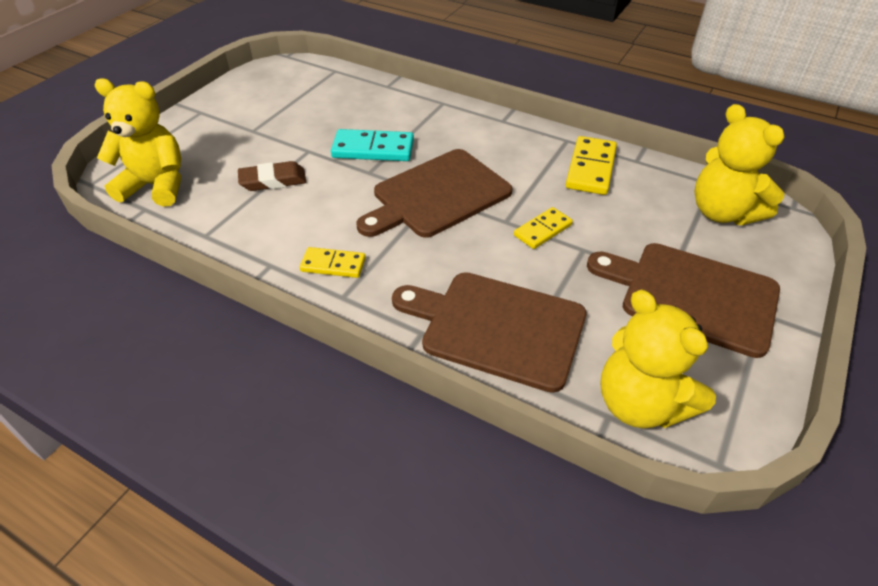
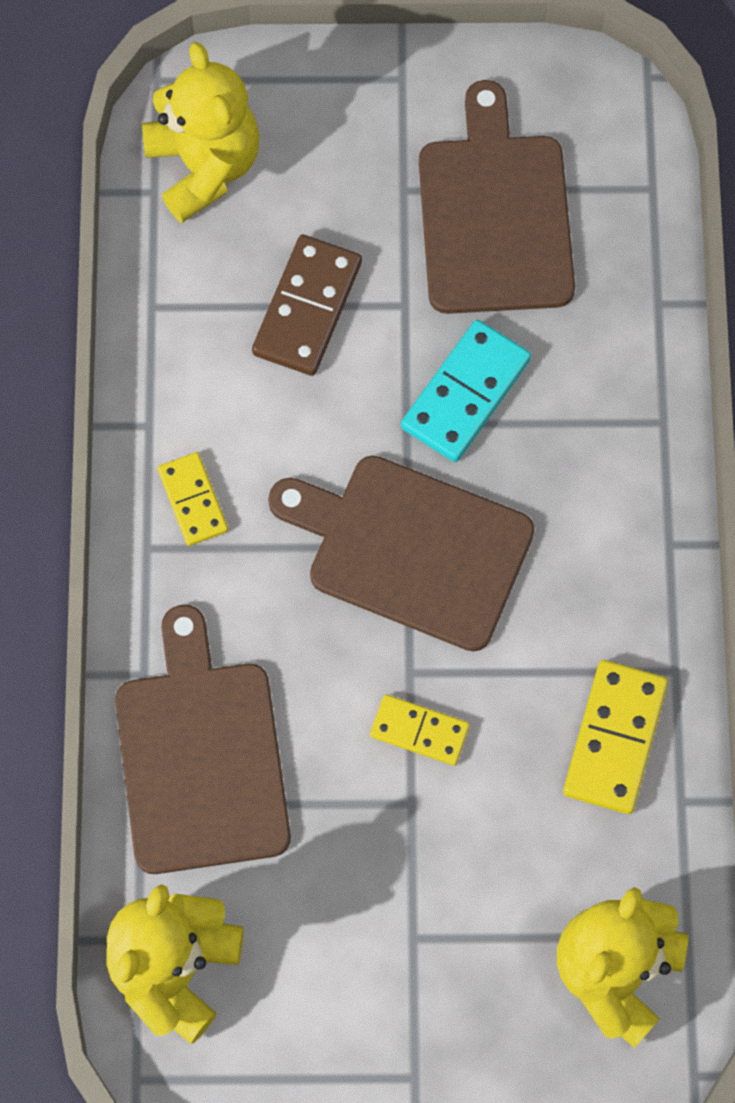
camera: 60 degrees right, 25 degrees up
(273, 181) = (307, 308): brown eraser -> brown domino
(373, 149) = (466, 394): turquoise domino -> turquoise domino turned 60 degrees clockwise
(590, 168) = (614, 738): yellow domino -> yellow domino turned 60 degrees counterclockwise
(692, 295) = (397, 977): brown cutting board -> brown cutting board (495, 215)

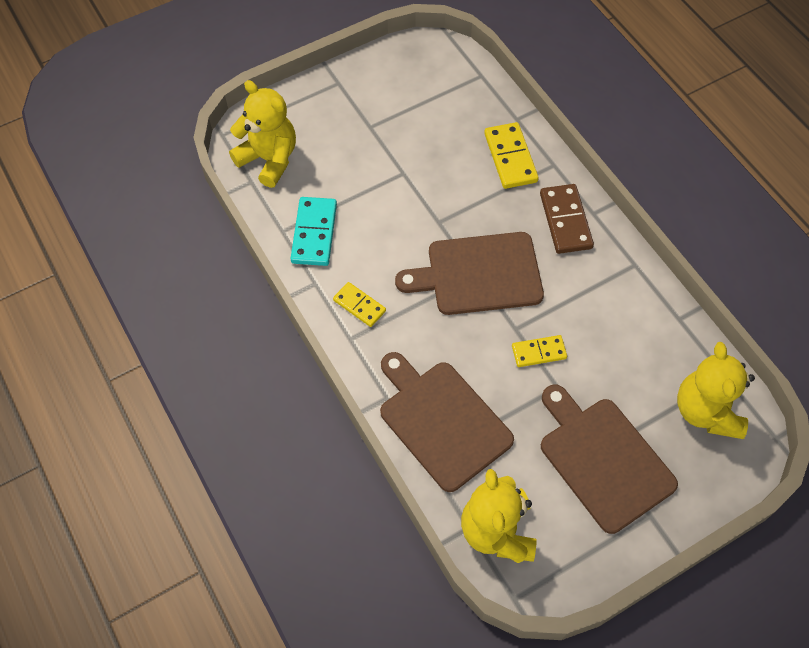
camera: 30 degrees left, 10 degrees down
(307, 308) = (358, 196): brown domino -> brown domino (565, 221)
(466, 394) = (457, 196): turquoise domino -> turquoise domino (314, 233)
(495, 215) = (419, 118): brown cutting board -> brown cutting board (603, 459)
(614, 738) = (630, 307): yellow domino -> yellow domino (510, 158)

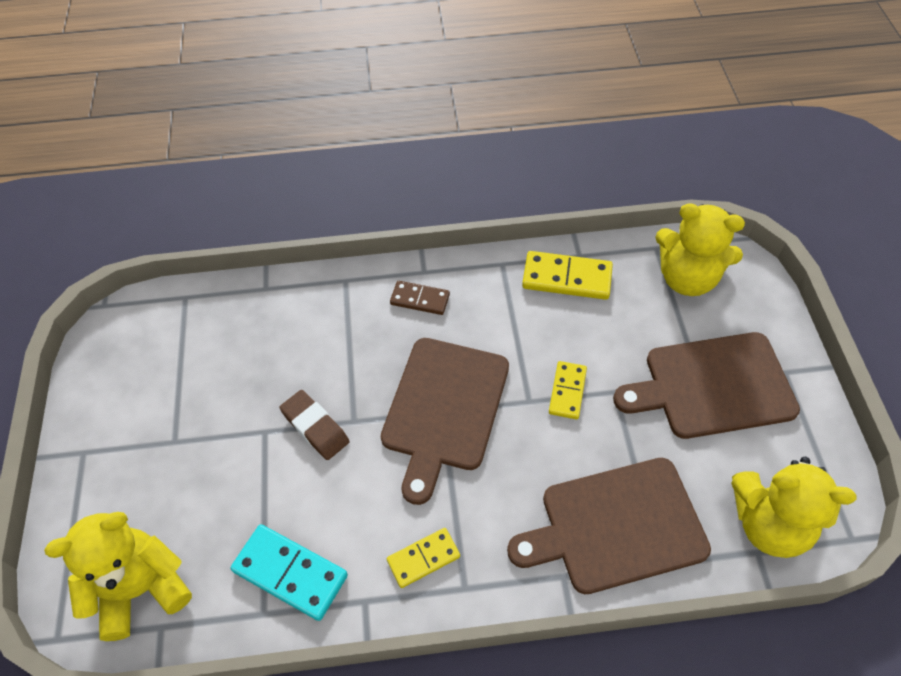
camera: 65 degrees left, 5 degrees down
(422, 201) = (315, 427): none -> brown eraser
(510, 158) = (311, 315): yellow domino -> yellow domino (566, 278)
(565, 221) = (420, 299): brown domino -> brown domino, size x0.64

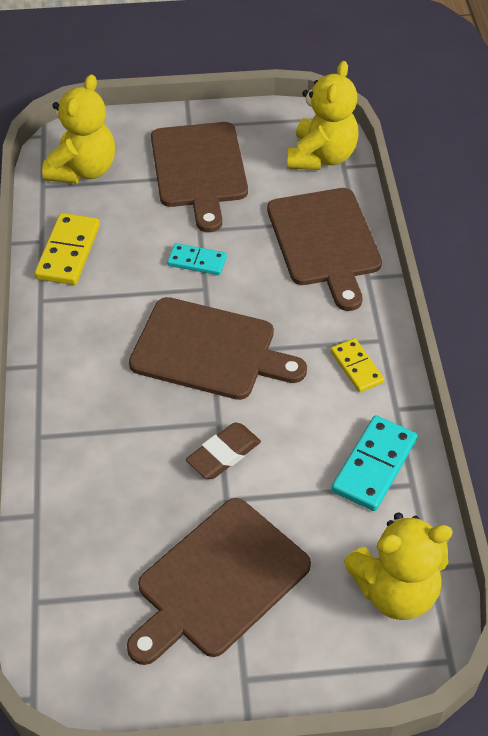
camera: 90 degrees left, 5 degrees down
(141, 588) = (395, 590): yellow teddy bear -> yellow teddy bear turned 75 degrees counterclockwise
(179, 428) = (218, 581): none -> brown cutting board
(420, 299) = (76, 368): brown domino -> none
(567, 391) = (197, 261): yellow domino -> turquoise domino

